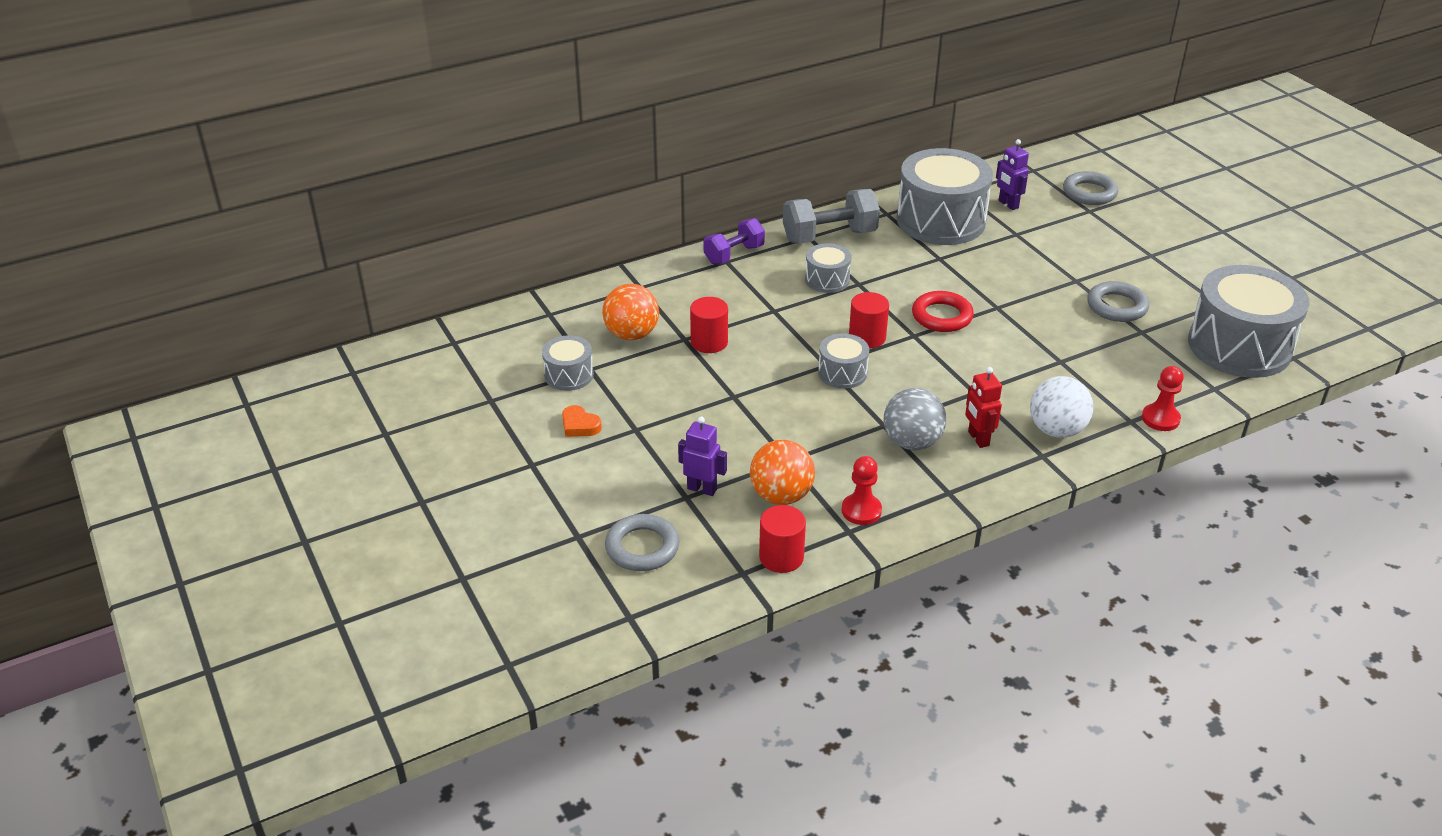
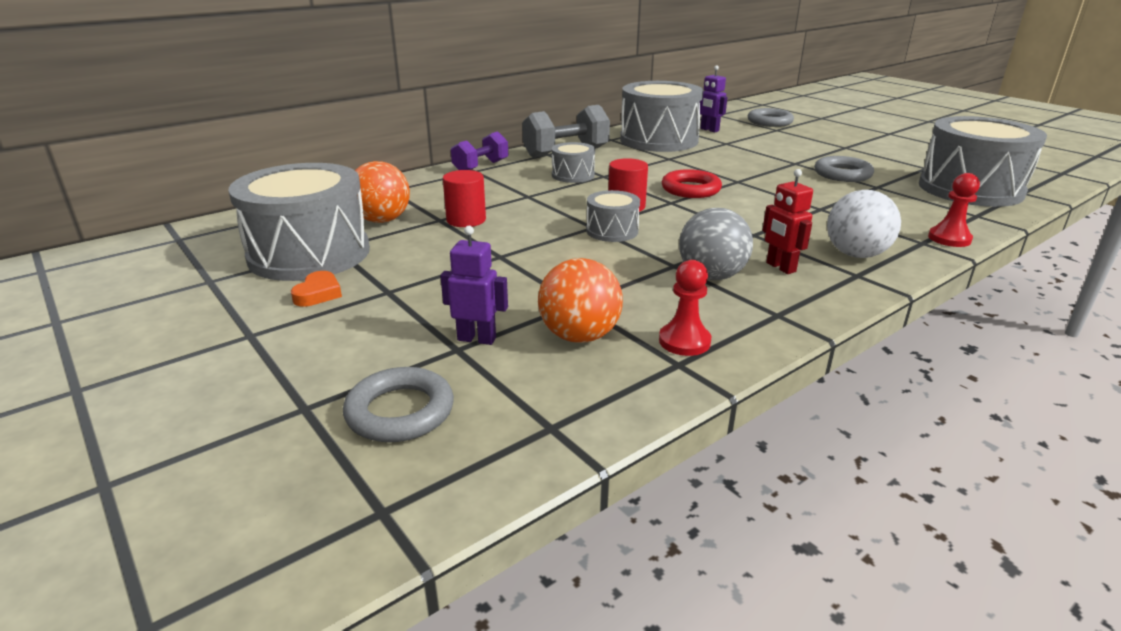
camera: 10 degrees left, 10 degrees down
(569, 375) = (309, 254): grey drum -> grey drum, size x2.10
(579, 425) = (318, 294): orange heart -> orange heart turned 105 degrees counterclockwise
(781, 557) = (600, 402): red cylinder -> none

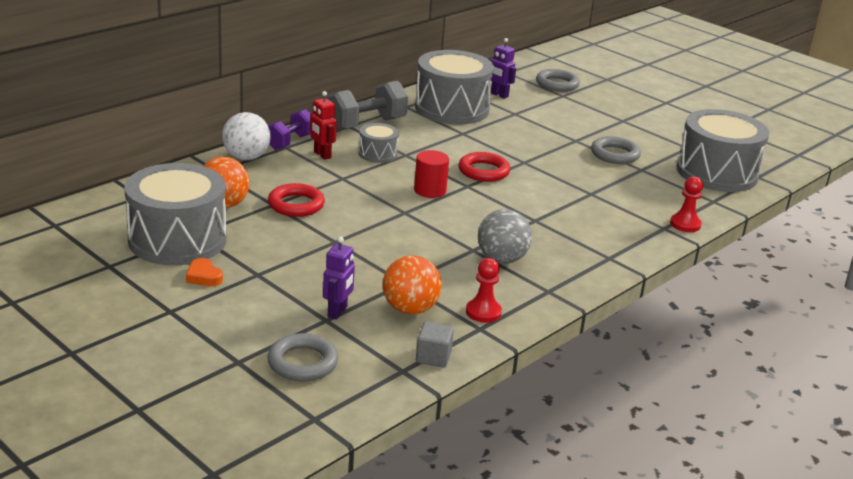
camera: 10 degrees left, 0 degrees up
(318, 294) = (203, 276): orange heart -> orange heart turned 135 degrees clockwise
(466, 220) = (296, 205): red cylinder -> red ring
(477, 339) = (337, 312): purple robot -> purple robot turned 105 degrees clockwise
(603, 406) = (433, 357): none -> grey cube
(612, 231) = (421, 216): grey drum -> none
(780, 267) = (553, 251): red robot -> red robot (322, 155)
(856, 254) = (611, 239): white ball -> white ball (246, 157)

